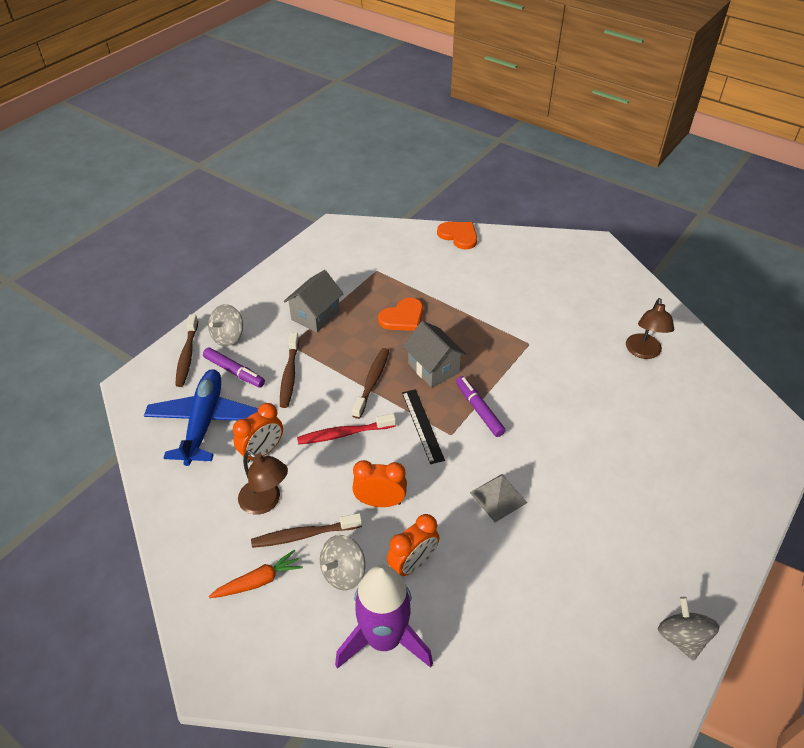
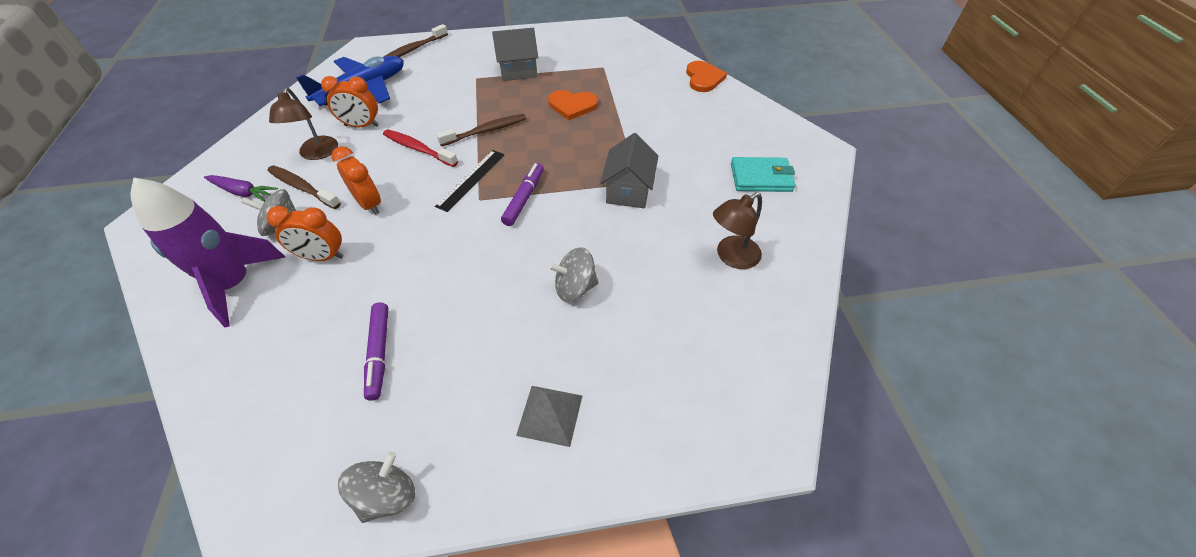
camera: 45 degrees right, 5 degrees up
(228, 337) = (450, 52): grey spinning top -> grey spinning top (575, 287)
(234, 371) = (422, 73): purple marker -> purple marker (379, 353)
(258, 581) = (243, 192): orange carrot -> purple carrot
(289, 375) = (446, 94): brown toothbrush -> none
(433, 368) = (539, 150): grey house -> grey house (628, 191)
(498, 497) = (439, 264): grey pyramid -> grey pyramid (550, 415)
(590, 288) = (761, 177): none -> turquoise wallet

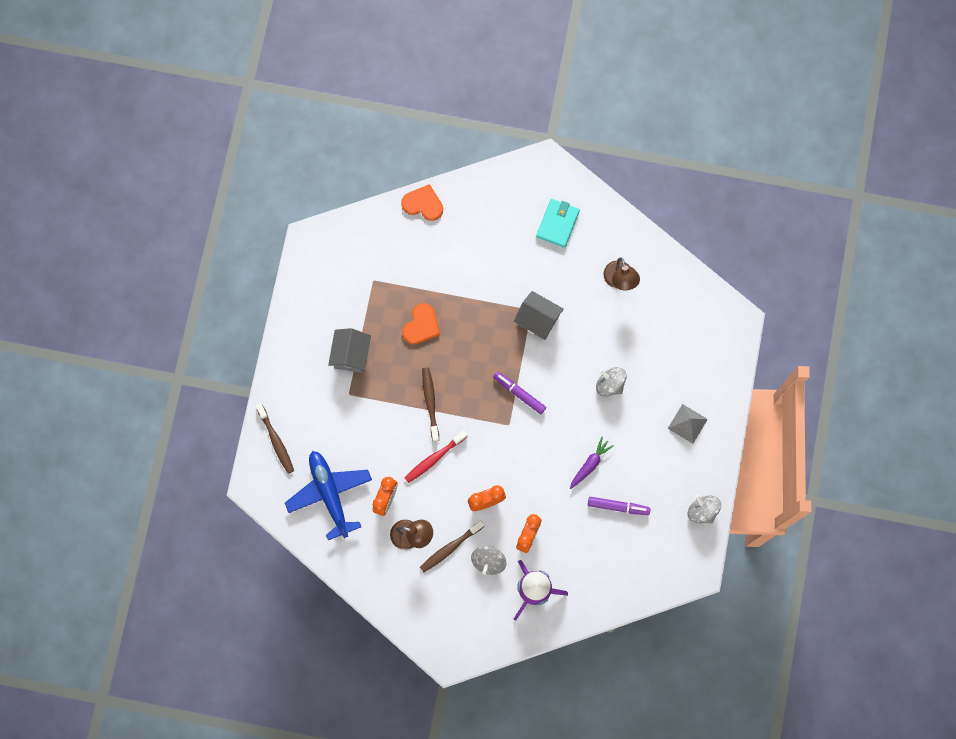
camera: 70 degrees left, 25 degrees up
(243, 192) = (440, 591): purple carrot -> purple carrot (590, 464)
(471, 179) = (485, 426): black ruler -> none
(575, 287) = (610, 384): grey spinning top -> grey spinning top turned 120 degrees clockwise

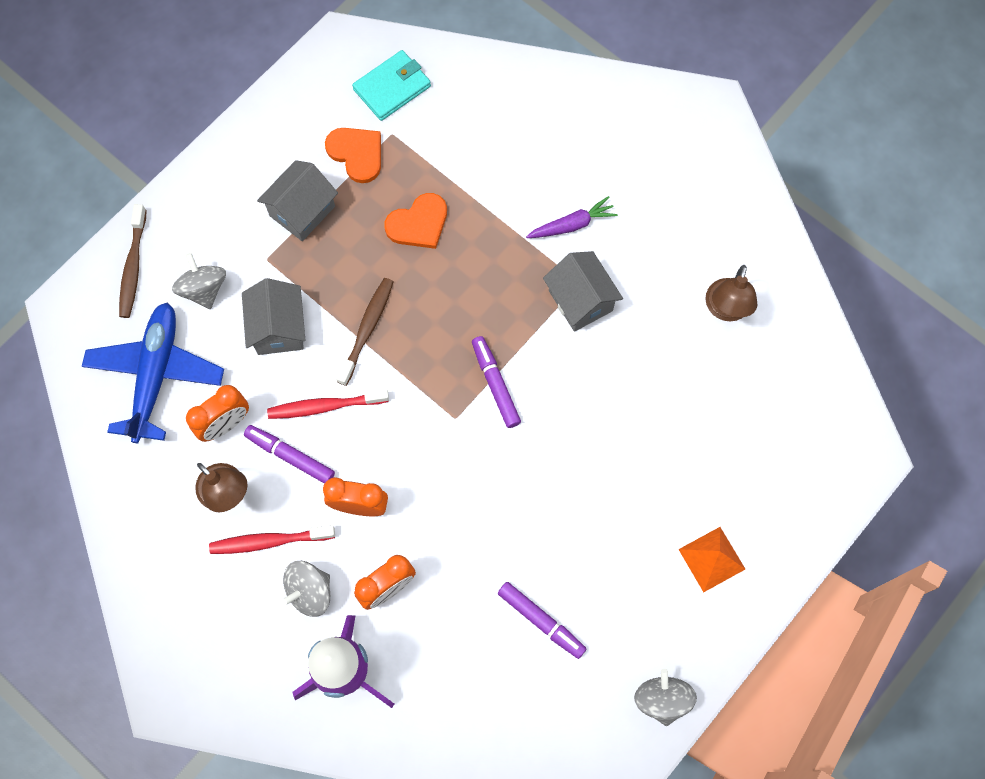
camera: 30 degrees right, 5 degrees down
(381, 429) = (279, 328): none -> grey house
(423, 204) = (517, 74): orange heart -> orange heart (356, 154)
(432, 496) = (290, 456): none -> purple marker
(450, 548) = (269, 541): brown toothbrush -> red toothbrush
(557, 224) = (682, 191): turquoise wallet -> turquoise wallet (392, 88)
(590, 464) = (536, 537): purple carrot -> purple carrot (572, 225)
(610, 384) = (630, 441): grey spinning top -> grey spinning top (204, 289)
(687, 423) = (711, 559): grey pyramid -> orange pyramid

